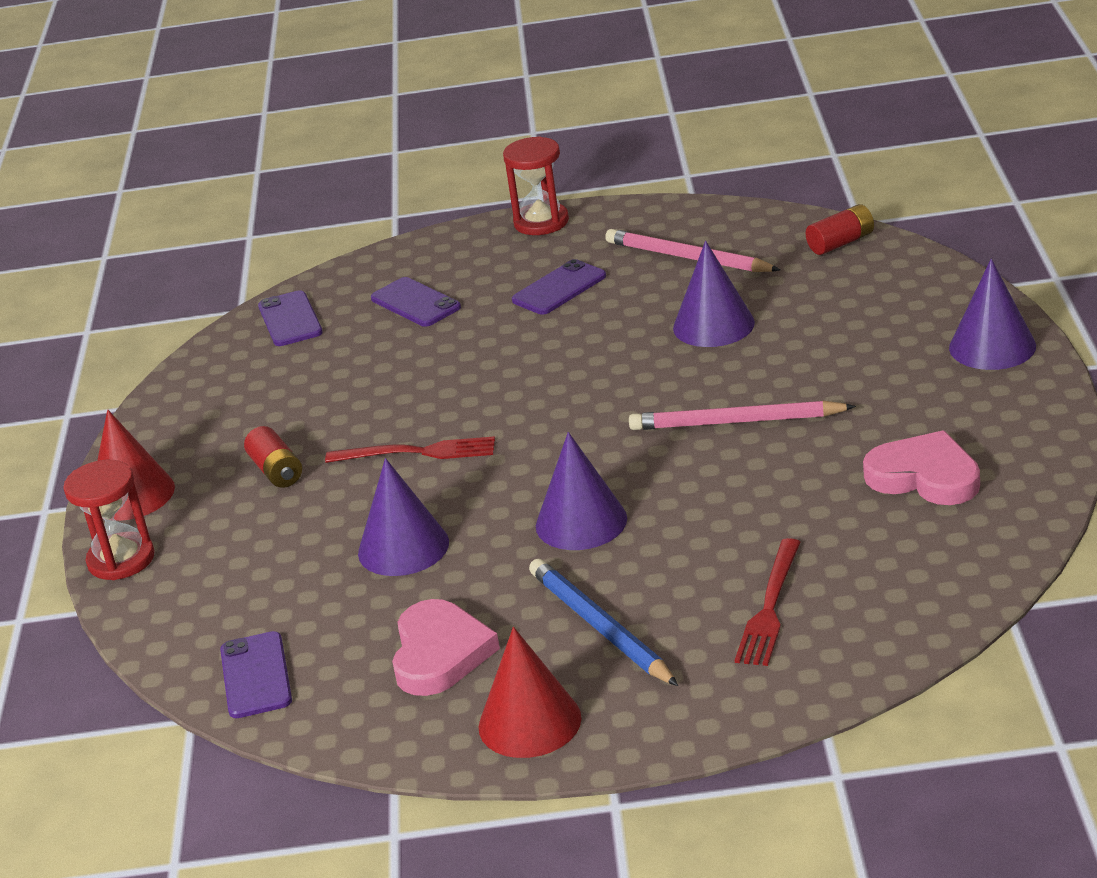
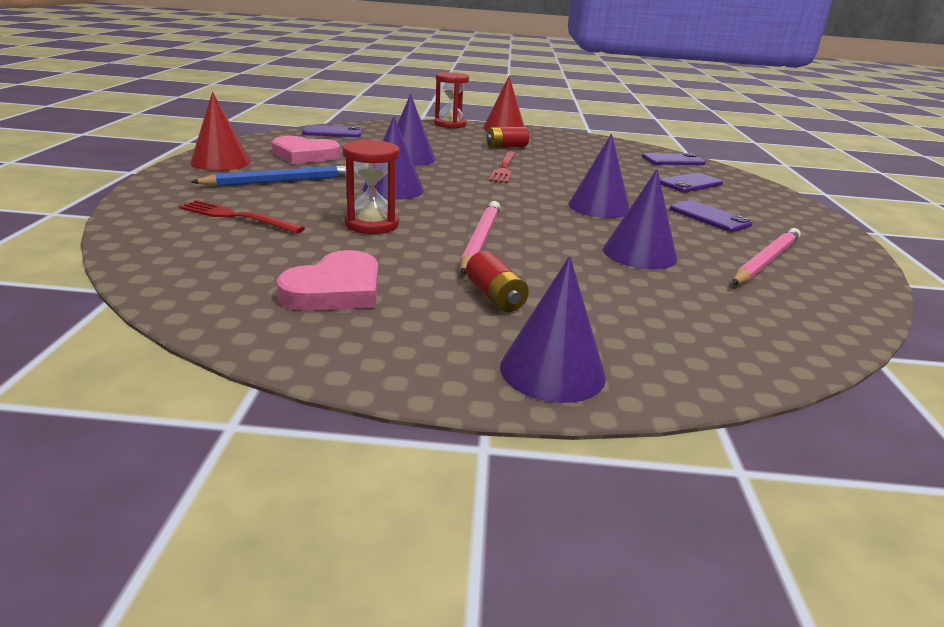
camera: 90 degrees right, 5 degrees down
(541, 222) = (822, 224): red hourglass -> red hourglass (371, 224)
(564, 360) = (599, 207): none -> purple cone
(841, 243) = (811, 331): red battery -> red battery (495, 296)

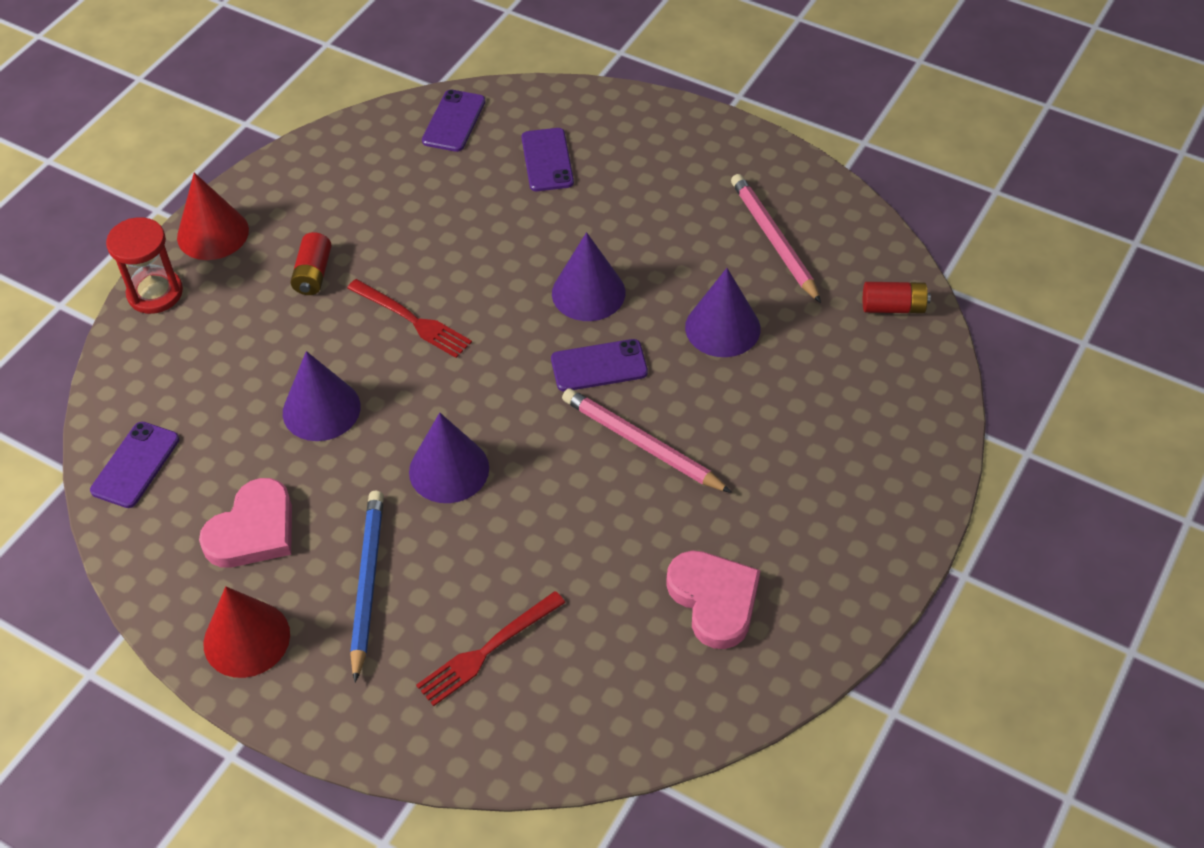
camera: 60 degrees left, 25 degrees up
(371, 224) = (561, 526): red hourglass -> none
(495, 296) = (770, 483): red battery -> red battery (893, 307)
(552, 371) = (898, 497): purple cone -> none
(709, 217) = (655, 211): purple phone -> purple phone (599, 366)

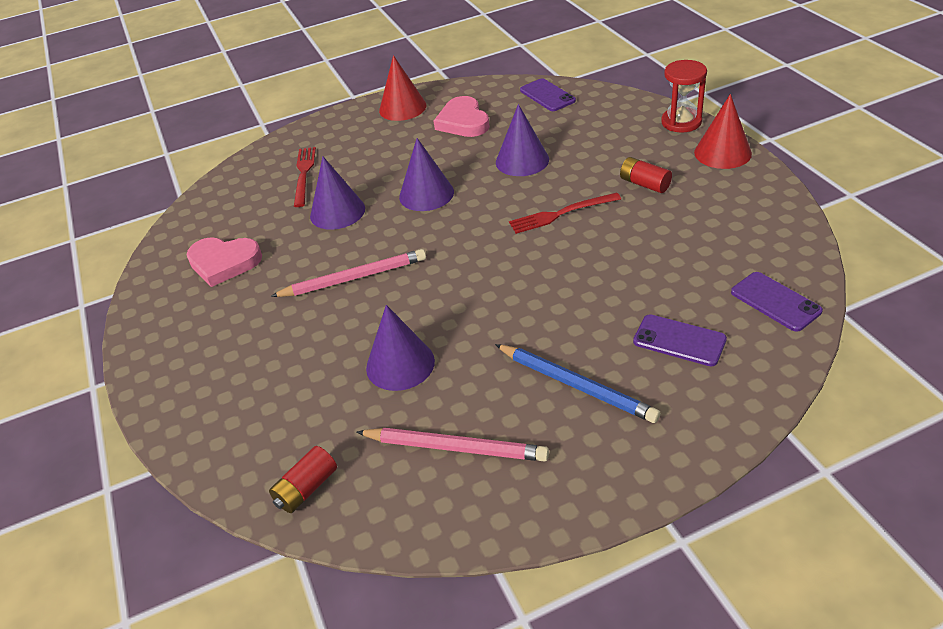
camera: 130 degrees right, 10 degrees down
(367, 583) = (388, 148): blue pencil -> blue pencil (576, 385)
(588, 293) = (506, 305): purple cone -> purple cone (337, 212)
(599, 366) = (434, 284): purple phone -> none

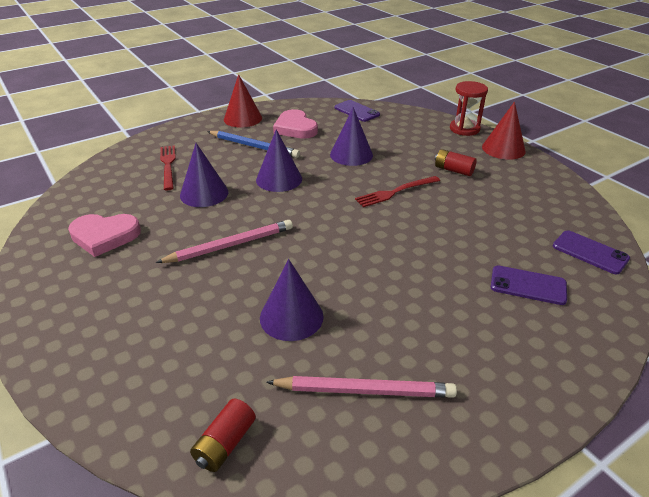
camera: 15 degrees left, 5 degrees down
(576, 385) = (456, 327): blue pencil -> blue pencil (254, 146)

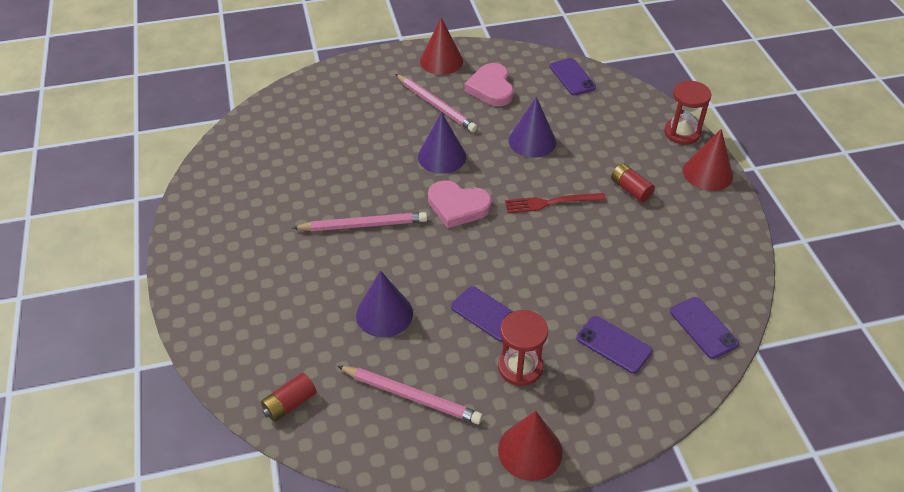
camera: 20 degrees right, 10 degrees up
(104, 236) = (259, 185): pink heart -> pink heart (458, 206)
(168, 165) = (342, 112): red fork -> none
(204, 193) = (363, 157): purple cone -> none
(254, 146) = (436, 105): blue pencil -> pink pencil
(394, 290) = (486, 314): none -> purple phone
(458, 328) = (520, 367): none -> red hourglass
(523, 408) = (530, 450): none -> red cone

